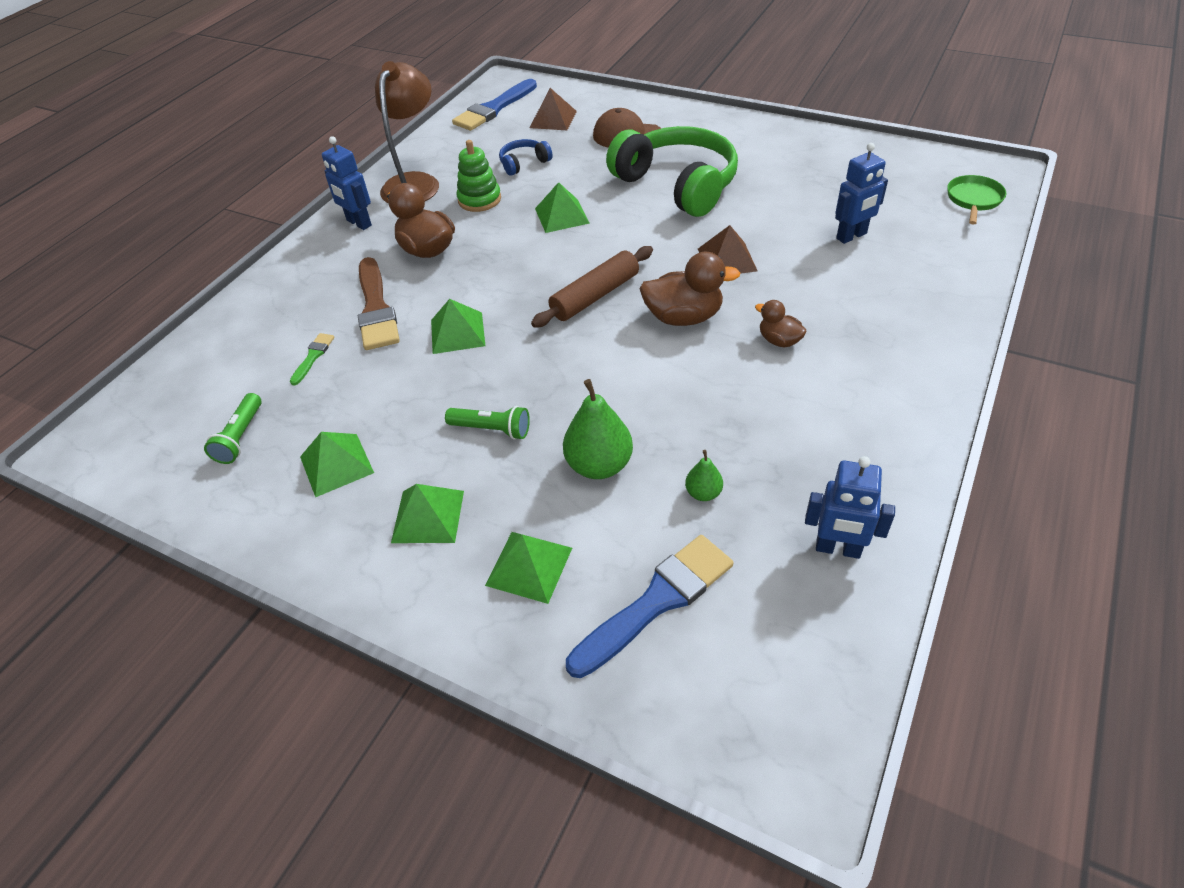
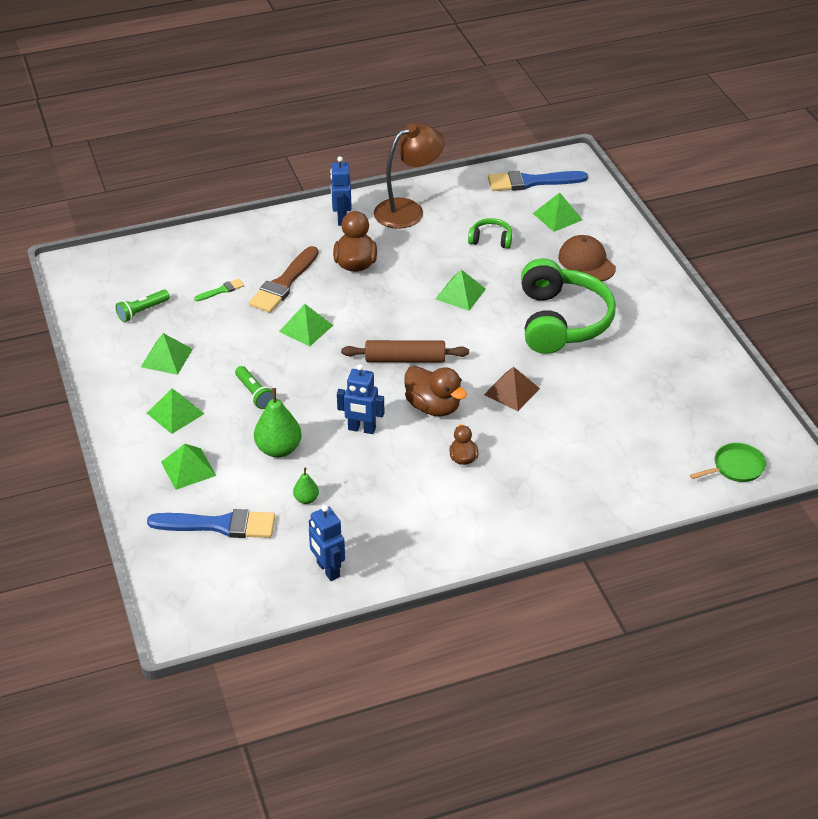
camera: 40 degrees right, 5 degrees down
(479, 200) = (428, 249): green stacking toy -> none
(524, 163) = (491, 239): blue headphones -> green headphones
(553, 119) = (557, 216): brown pyramid -> green pyramid
(851, 236) = (611, 432): blue robot -> blue robot (361, 429)

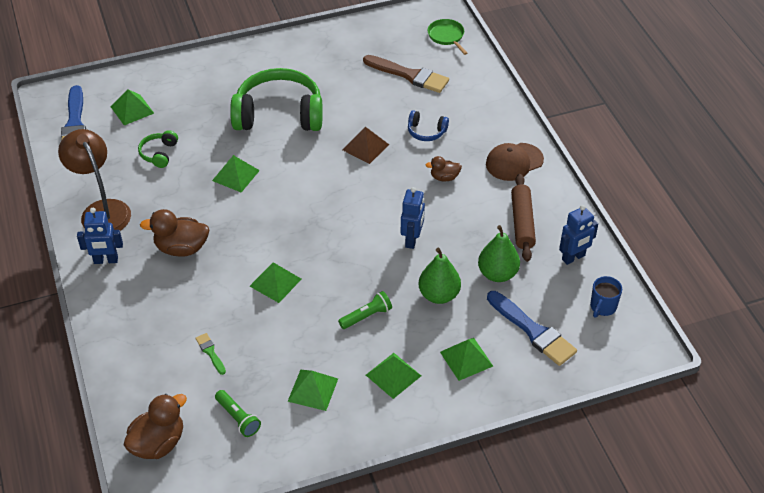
camera: 90 degrees left, 5 degrees up
(219, 525) = (533, 331): blue brush -> blue brush turned 135 degrees clockwise
(247, 591) = (602, 307): none -> blue mug
(284, 283) = (205, 302): brown brush -> brown brush (409, 75)
(306, 499) = (497, 274): green pear -> green pear, size x1.91
(405, 359) = (322, 212): brown rolling pin -> brown rolling pin (522, 223)
(433, 407) = (384, 194): brown duck -> brown duck (158, 443)
(543, 444) = (426, 131): none -> blue headphones
(586, 262) = (201, 95): brown cap -> brown cap (514, 162)

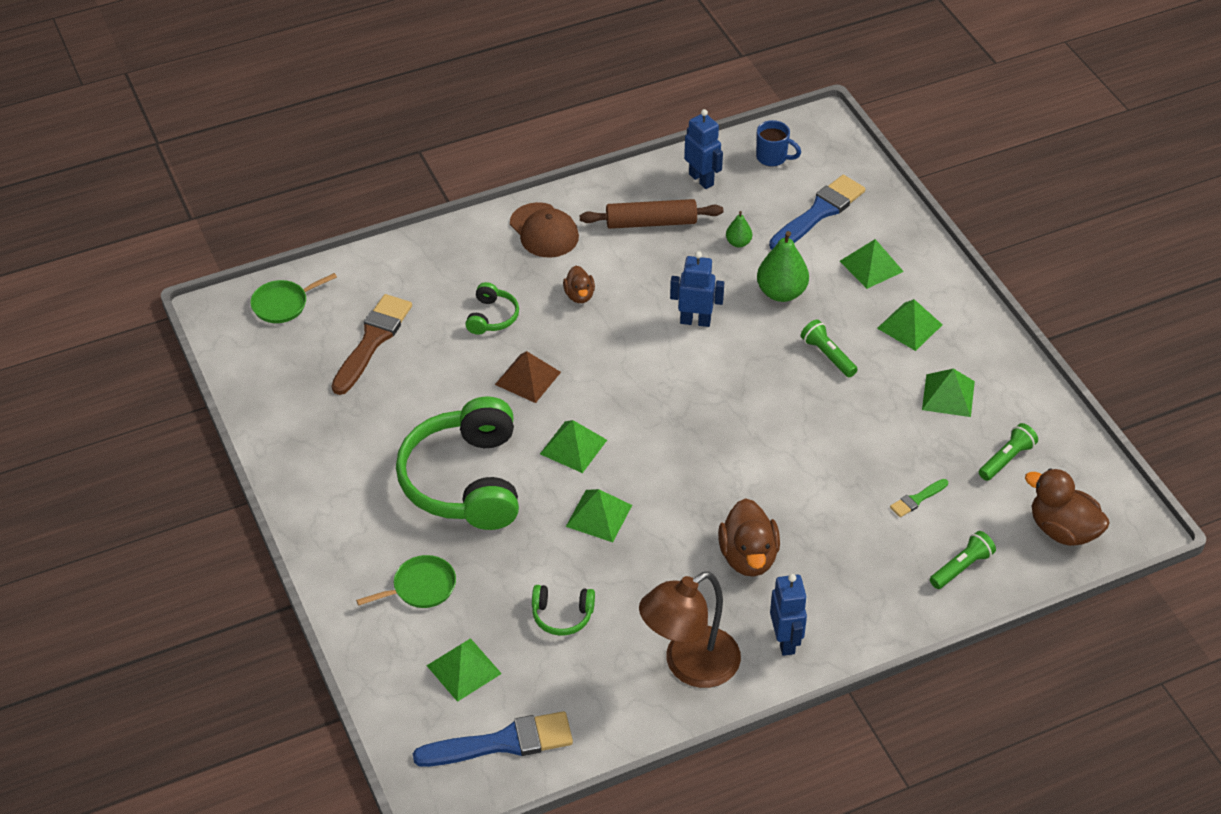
camera: 95 degrees left, 0 degrees up
(140, 370) = (961, 567): none -> green flashlight
(198, 93) = (421, 587): none -> green pan
(275, 282) = (790, 448): green pyramid -> green pyramid (573, 446)
(426, 131) = (492, 317): blue headphones -> green headphones
(497, 274) = (738, 243): green pear -> green pear, size x0.52

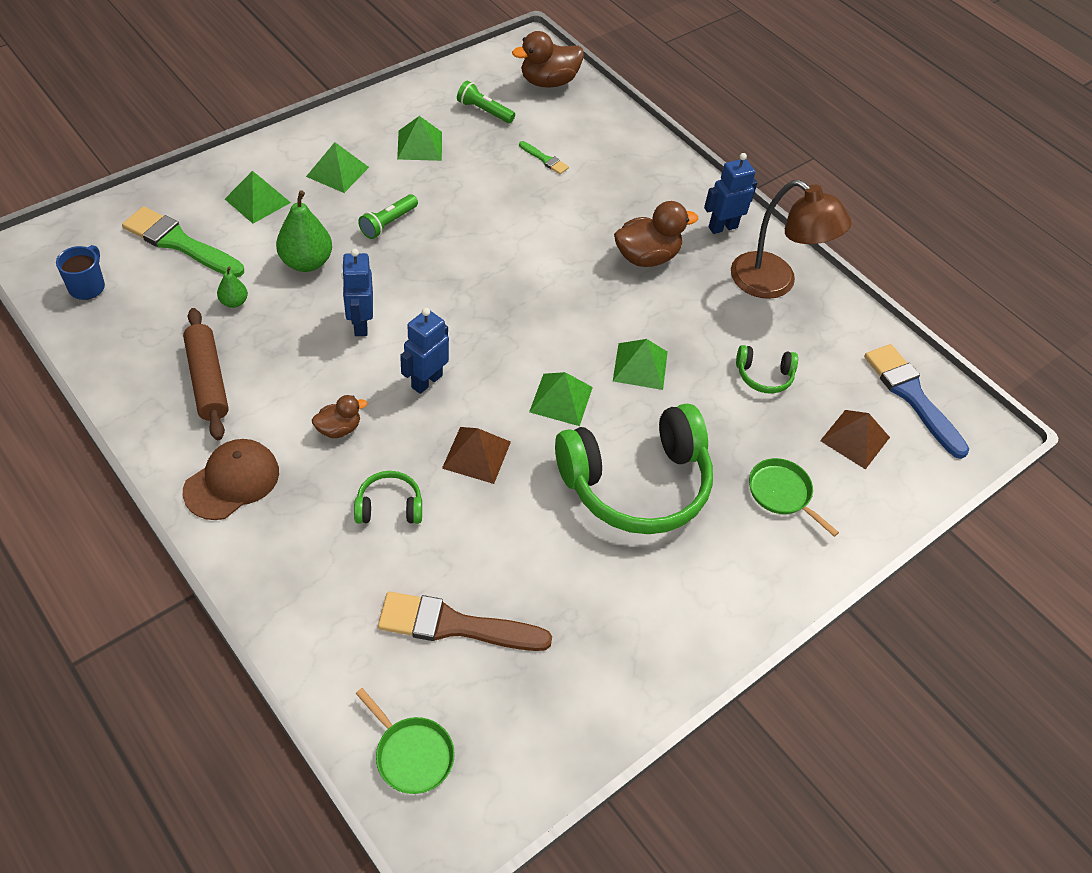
camera: 110 degrees left, 5 degrees up
(464, 669) = (855, 439): green pyramid -> brown pyramid
(562, 615) = (764, 376): green headphones -> green headphones turned 105 degrees clockwise
(701, 179) = (128, 344): blue robot -> blue robot (426, 381)
(819, 212) = (179, 243): blue brush -> green brush
(961, 567) = (606, 133): green flashlight -> none
(1062, 530) = (548, 82): brown duck -> brown duck turned 45 degrees clockwise

